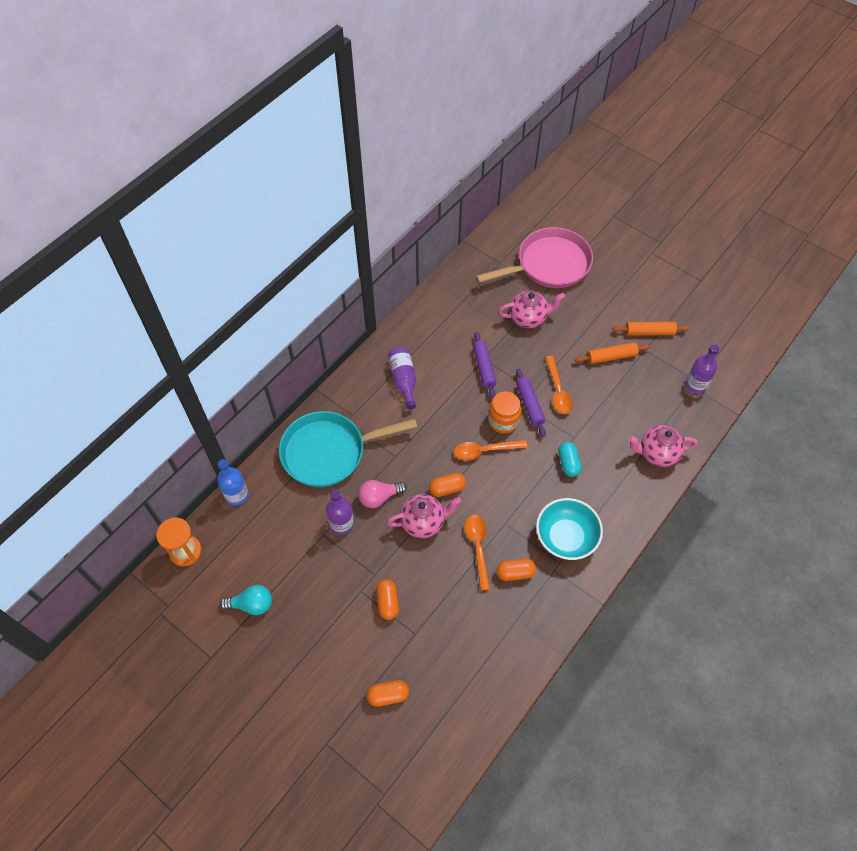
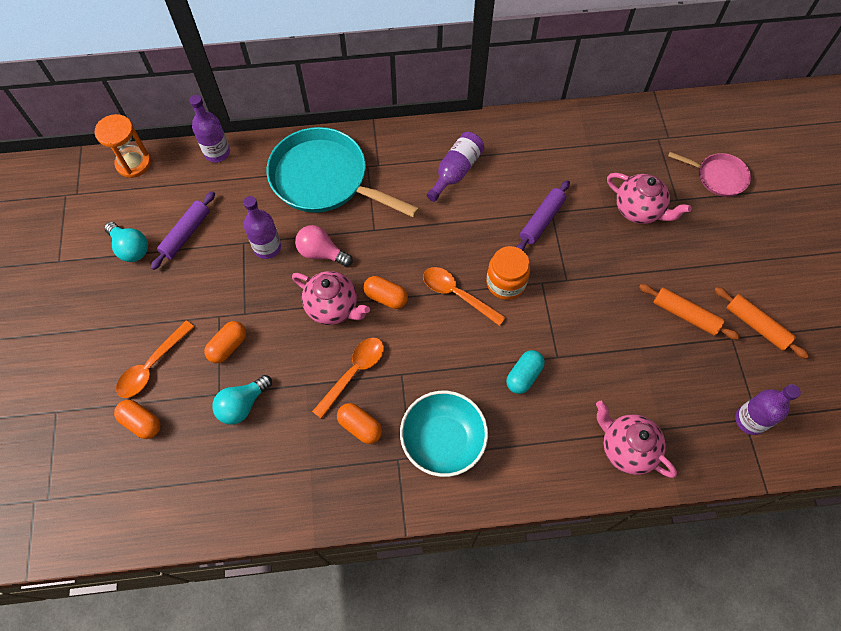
camera: 45 degrees right, 5 degrees up
(237, 495) = (217, 152): blue bottle -> purple bottle
(436, 626) = (242, 405): none -> turquoise light bulb
(530, 405) = (547, 290): purple rolling pin -> purple rolling pin (186, 234)
(548, 265) = (718, 177): pink pan -> pink pan, size x0.51
(558, 391) = (591, 301): orange spoon -> orange spoon (152, 366)

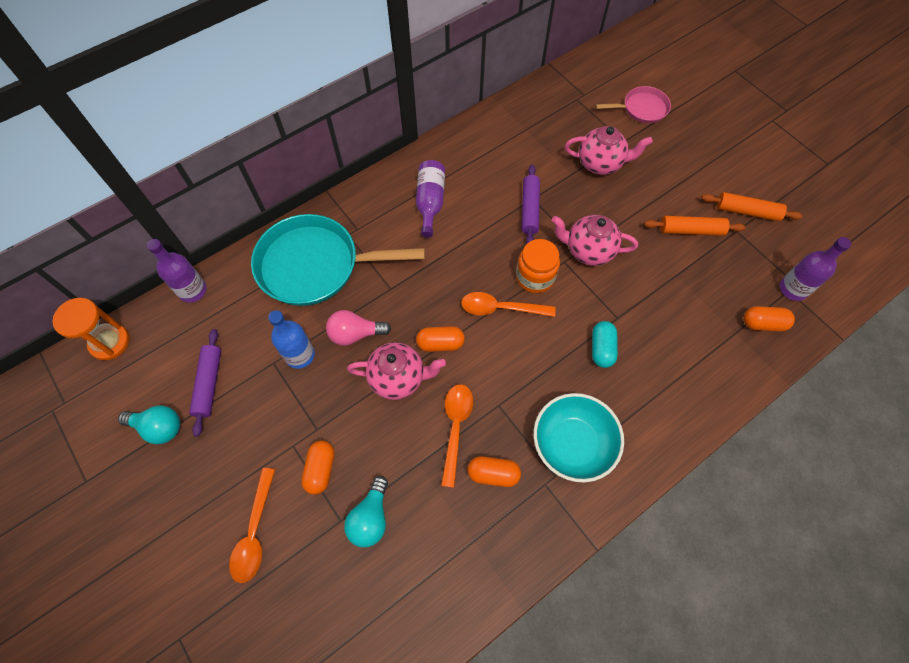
camera: 30 degrees left, 0 degrees up
(141, 422) = (279, 595): orange capsule -> orange capsule (763, 323)
(267, 247) = (300, 355): purple bottle -> blue bottle
(626, 448) = (721, 364): pink teapot -> pink teapot (588, 250)

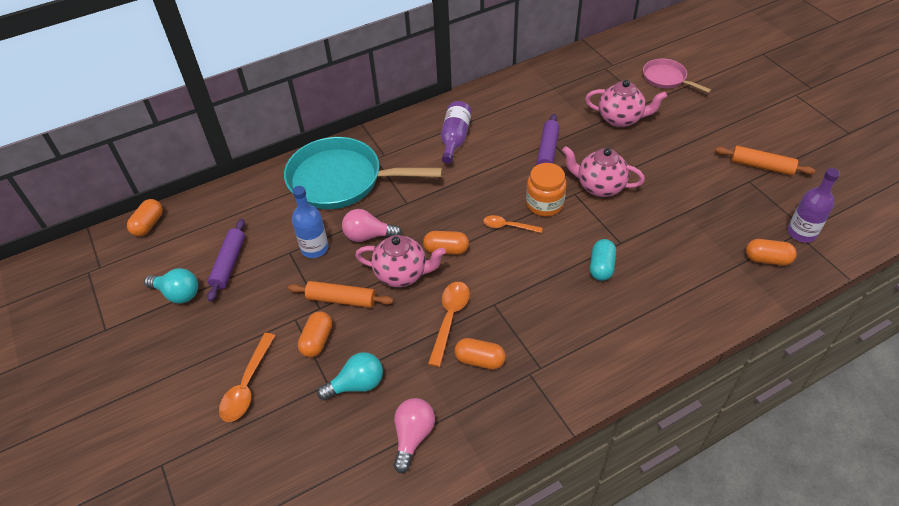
camera: 10 degrees right, 15 degrees down
(110, 342) = (149, 224): orange hourglass -> orange capsule
(193, 290) = (229, 191): purple bottle -> none
(370, 518) = (356, 384): turquoise light bulb -> turquoise light bulb turned 135 degrees counterclockwise
(437, 572) = (413, 436): none -> pink light bulb
(500, 308) = (508, 226): orange spoon -> orange spoon, size x0.66
(572, 444) = (561, 343): turquoise bowl -> none
(641, 109) = (666, 78): pink pan -> pink pan turned 135 degrees counterclockwise
(691, 230) = (703, 177): orange rolling pin -> orange rolling pin (341, 299)

